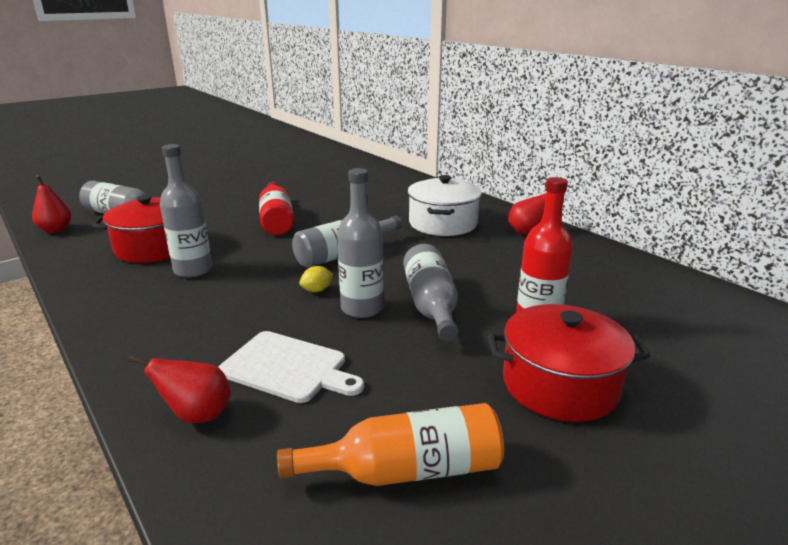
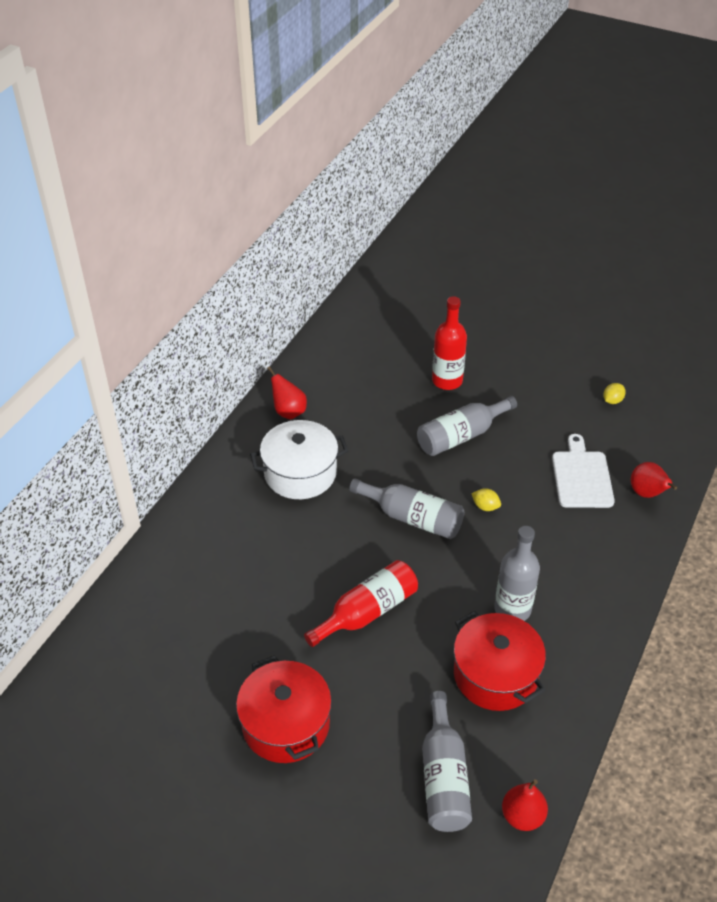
camera: 115 degrees left, 20 degrees up
(362, 308) = (492, 470): grey bottle -> none
(407, 470) = (612, 400): orange bottle -> yellow lemon
(560, 385) = (507, 362): red pot -> red pot (286, 724)

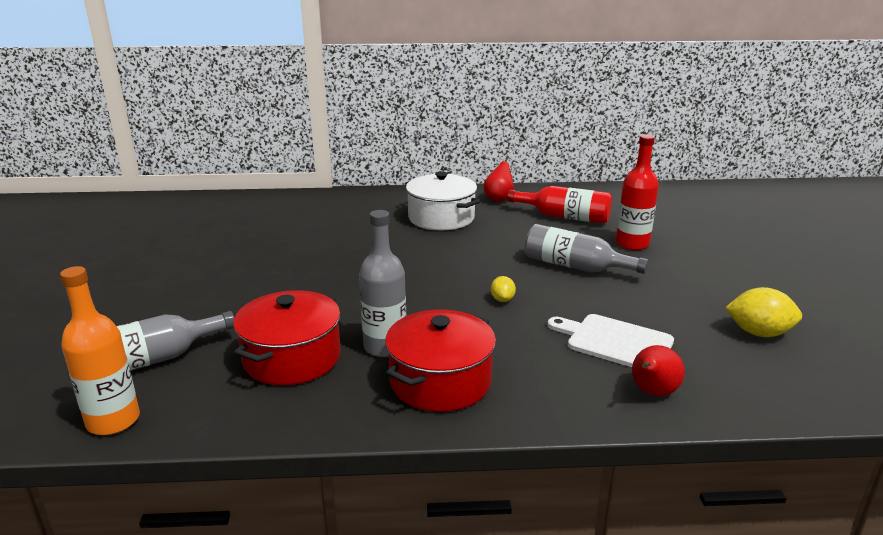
camera: 60 degrees right, 20 degrees down
(286, 724) = (178, 277): red pot -> red pot (440, 381)
(367, 612) = (320, 278): red bottle -> red bottle (565, 217)
(412, 518) = (446, 270): grey bottle -> none
(522, 816) = (113, 421): red pear -> orange bottle
(581, 477) = (615, 342): white cutting board -> white cutting board turned 120 degrees counterclockwise
(612, 400) = (759, 333): yellow lemon -> yellow lemon, size x1.81

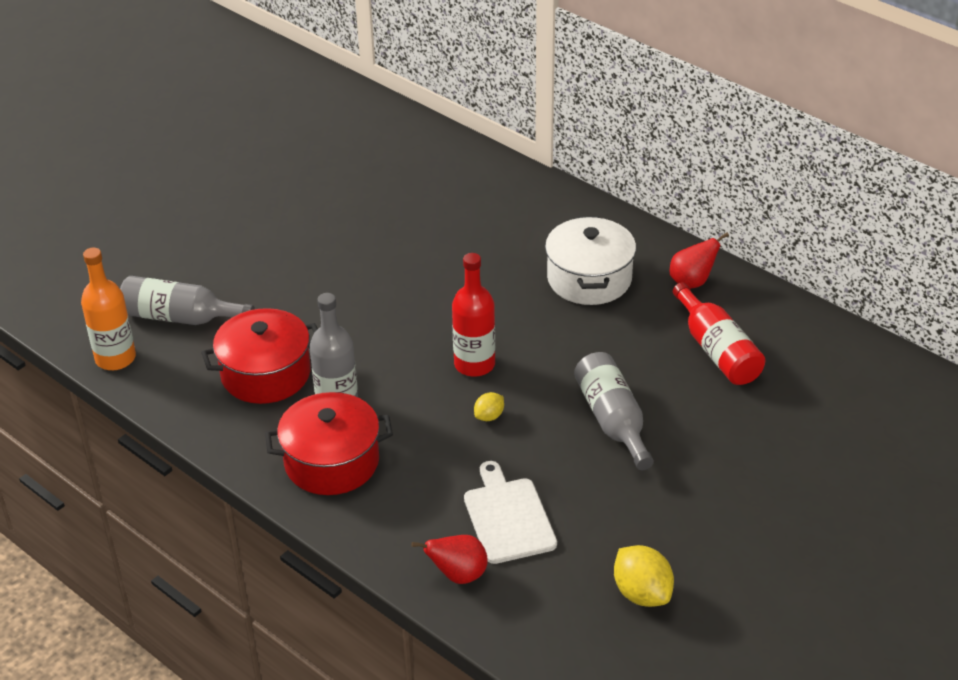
camera: 45 degrees right, 15 degrees up
(632, 244) = (720, 428): red bottle -> red bottle (474, 364)

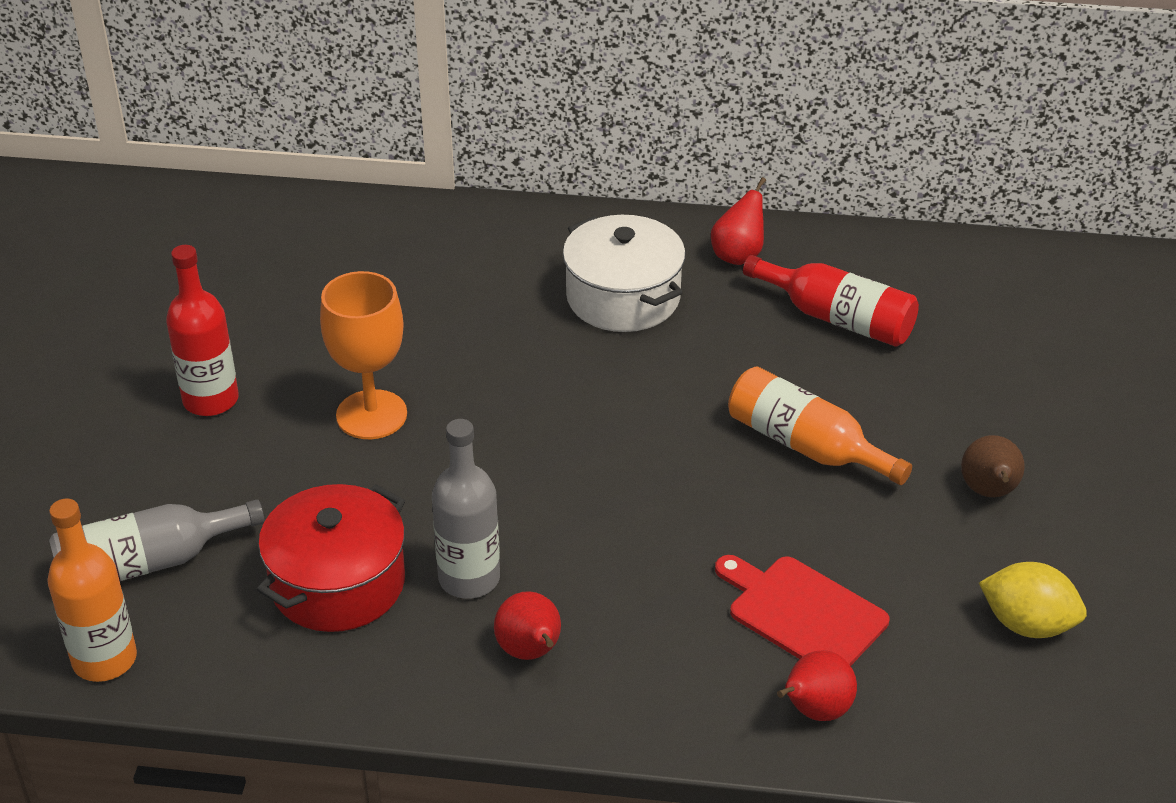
camera: 35 degrees left, 0 degrees up
(332, 462) = (530, 652): red pot -> red pear
(371, 287) = (371, 415): none -> orange goblet
(474, 364) = (588, 453): red bottle -> red bottle (211, 400)
(489, 416) = (665, 505): yellow lemon -> none
(508, 517) = (802, 613): white cutting board -> red cutting board
(612, 420) = (806, 445): grey bottle -> orange bottle
(703, 503) = (989, 492): none -> brown pear

